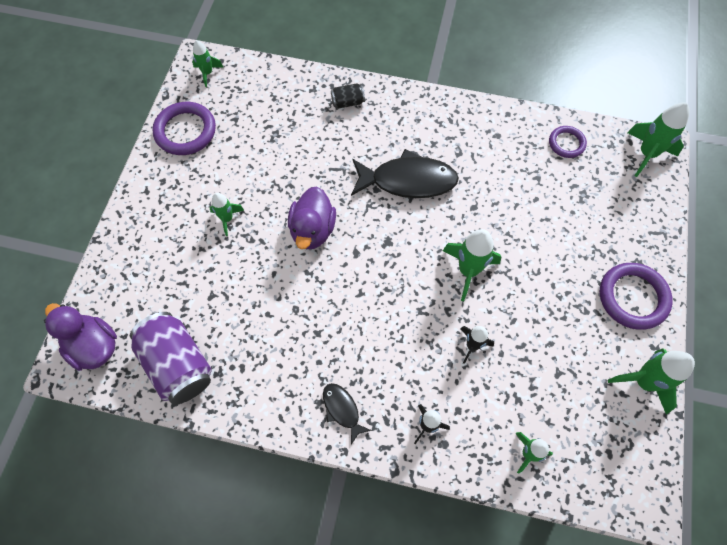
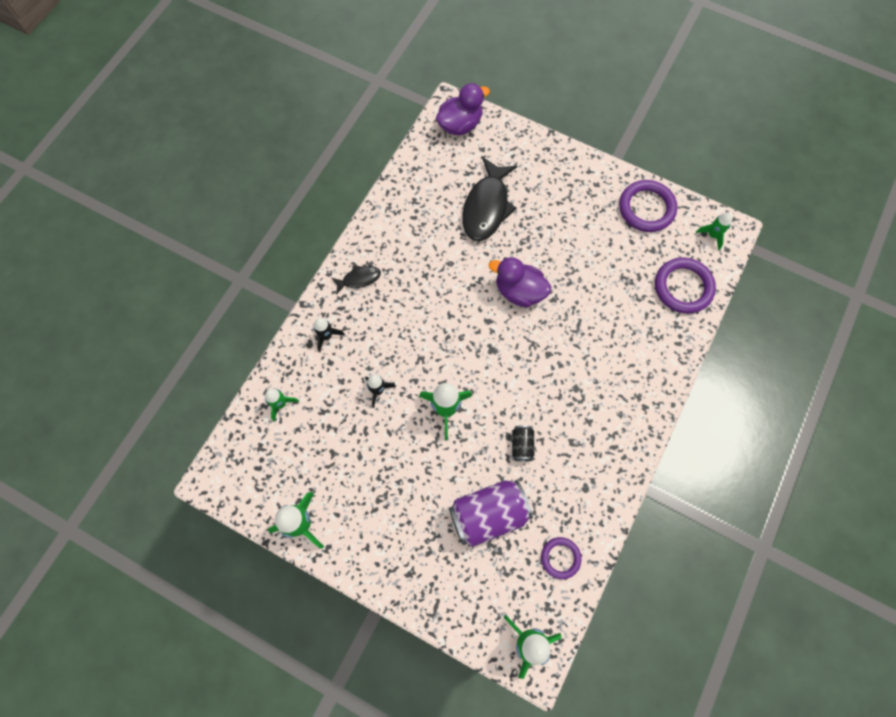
camera: 105 degrees right, 5 degrees up
(178, 364) = (429, 176): purple can -> purple can (488, 514)
(227, 219) = (547, 227): green rocket -> none
(348, 102) = (654, 353): black can -> black can (522, 445)
(408, 181) = (551, 384): black fish -> black fish (487, 207)
(632, 297) = (378, 550): purple ring -> purple ring (683, 287)

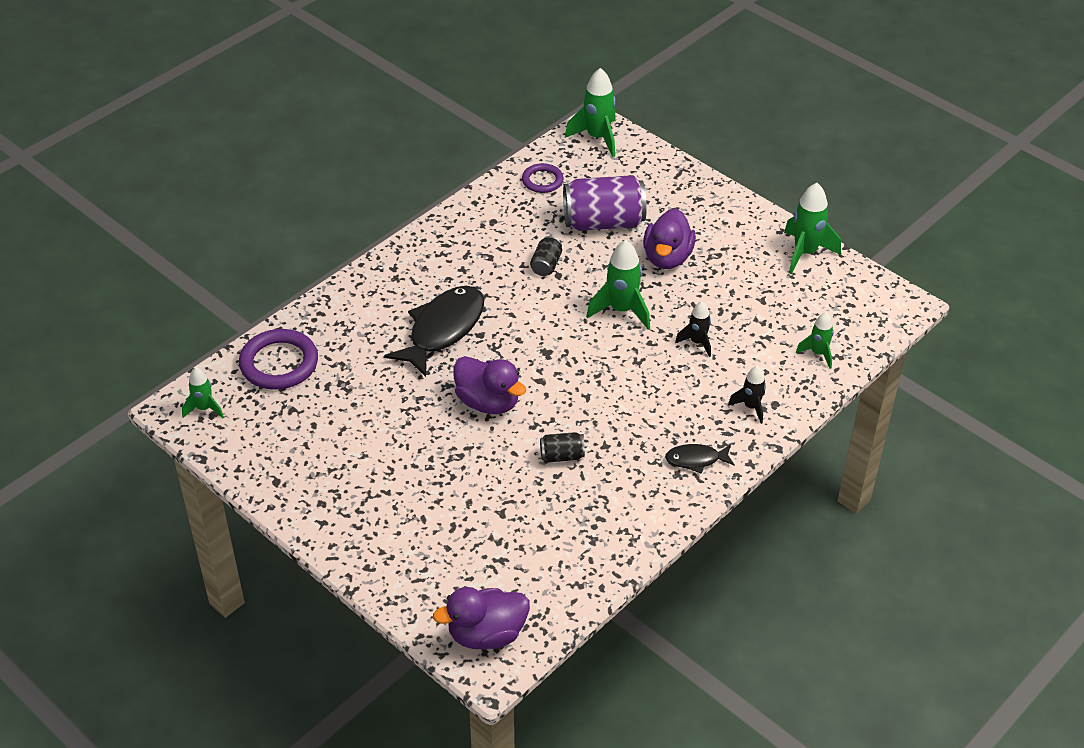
camera: 165 degrees left, 25 degrees down
(422, 483) = (667, 258): none -> purple duck
(452, 259) = (562, 456): none -> black can
(487, 207) = (491, 508): black fish -> black fish (443, 330)
(646, 208) = (270, 458): purple ring -> none

